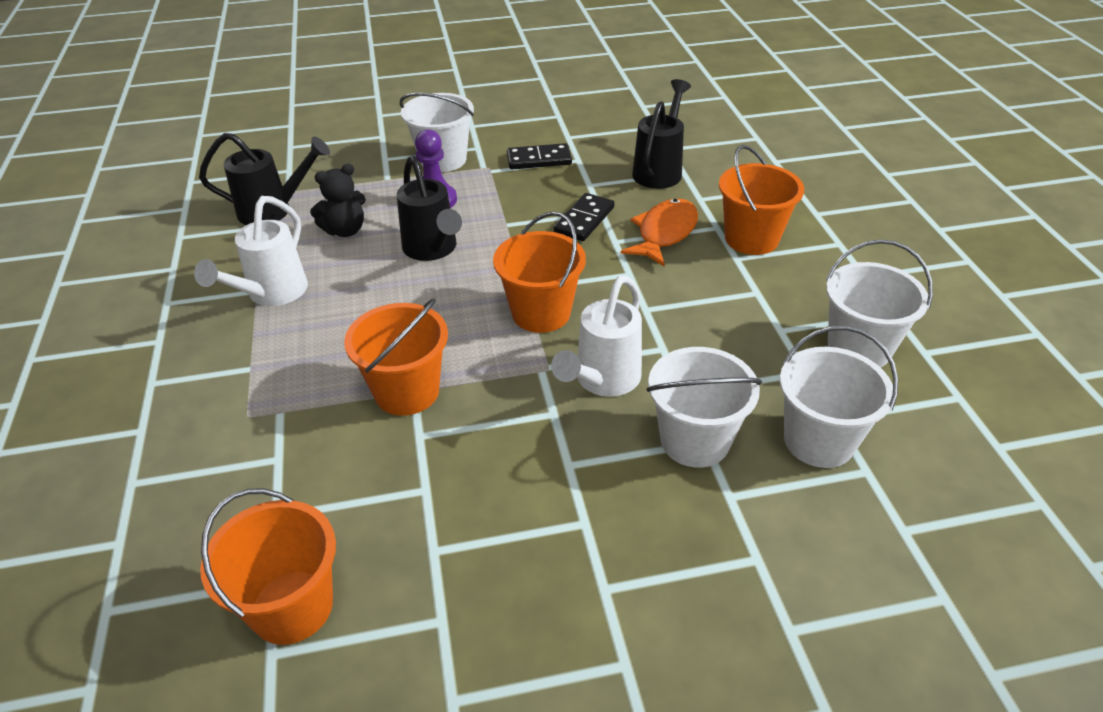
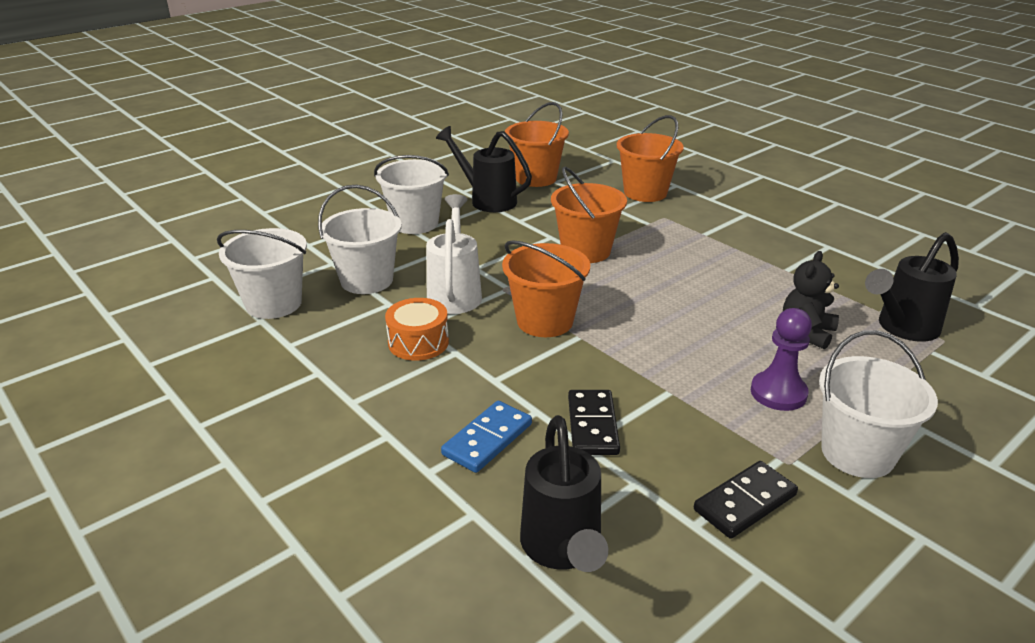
camera: 150 degrees right, 10 degrees down
(271, 294) = (769, 271): white watering can -> none
(433, 250) = (702, 341): black watering can -> black watering can (487, 200)
(664, 233) = (487, 439): orange fish -> blue domino
(674, 330) = (418, 342): none -> orange drum
(751, 239) = (378, 468): orange bucket -> orange bucket (645, 192)
(859, 348) = (238, 378): white bucket -> white bucket (415, 223)

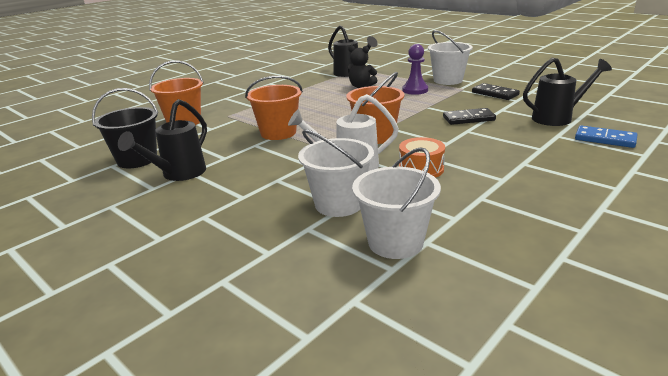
camera: 95 degrees left, 5 degrees down
(415, 223) = (223, 200): white bucket -> none
(487, 439) = (501, 138): blue domino -> blue domino (605, 139)
(536, 178) = (137, 159): orange bucket -> black bucket

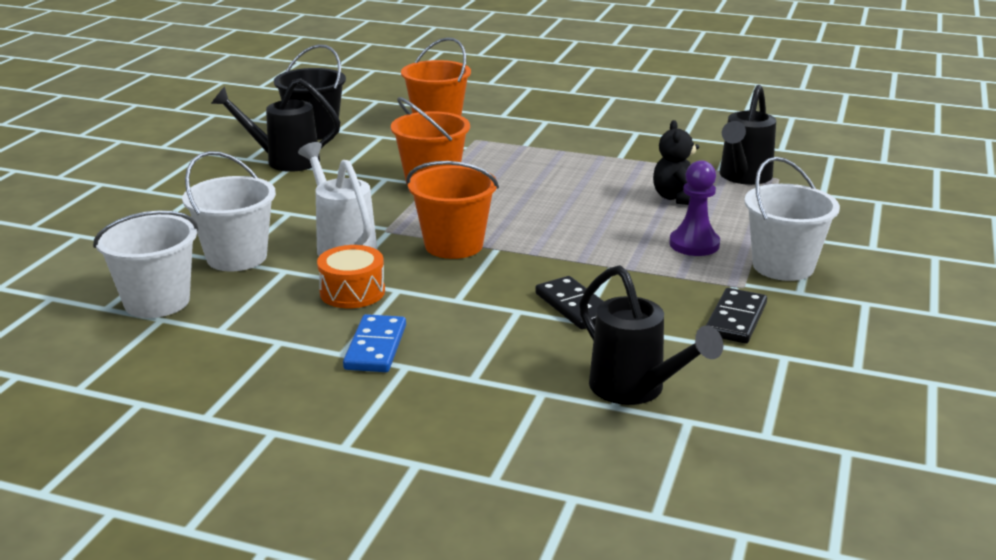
camera: 65 degrees right, 0 degrees up
(605, 139) = (549, 439): blue domino -> blue domino (376, 347)

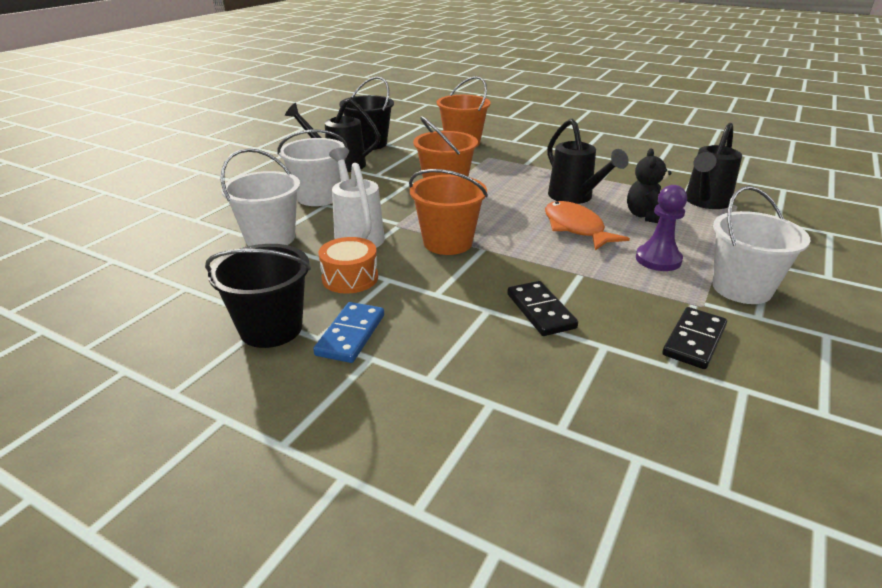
camera: 10 degrees right, 5 degrees up
(157, 302) = (190, 272): white bucket -> white bucket (318, 197)
(284, 349) = (271, 328): none -> black bucket
(599, 218) = (576, 228): none -> orange fish
(636, 390) = (586, 412): black watering can -> black watering can (575, 198)

